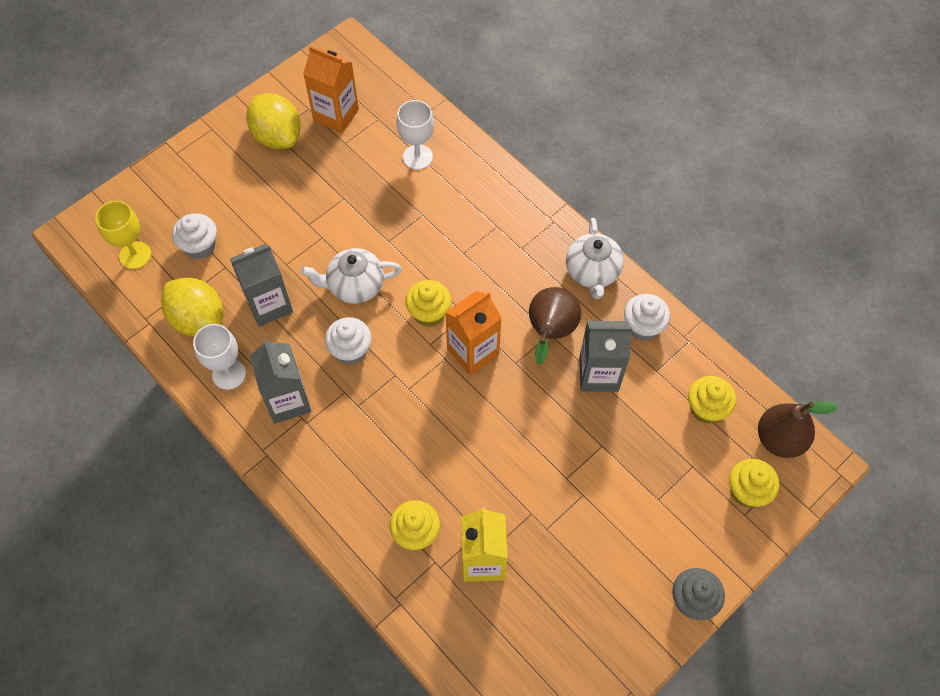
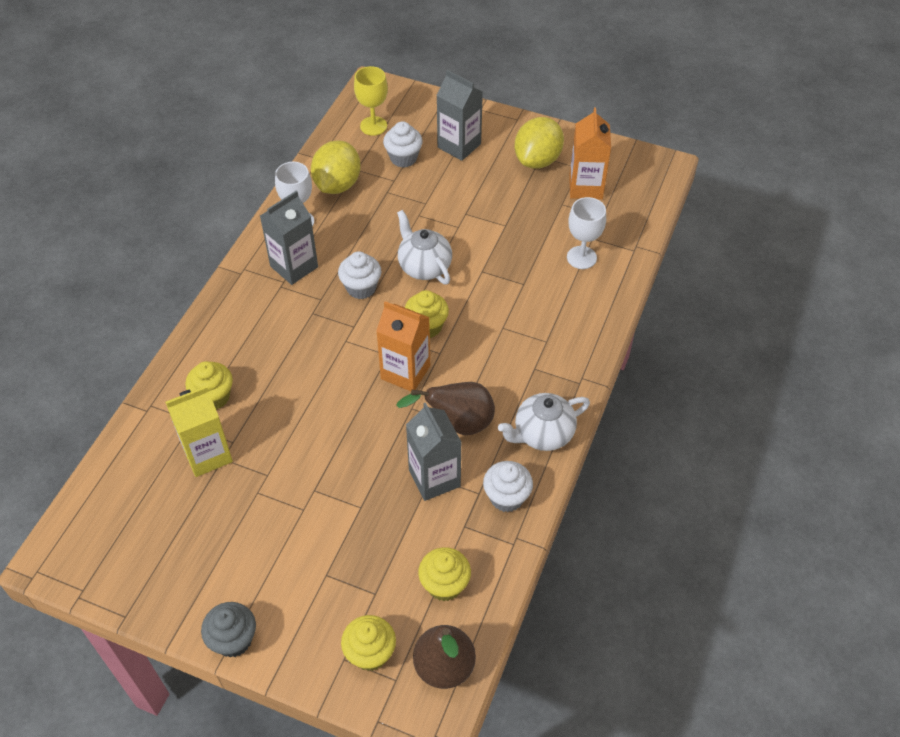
camera: 65 degrees right, 10 degrees down
(269, 305) = (374, 220): grey carton -> grey carton (459, 145)

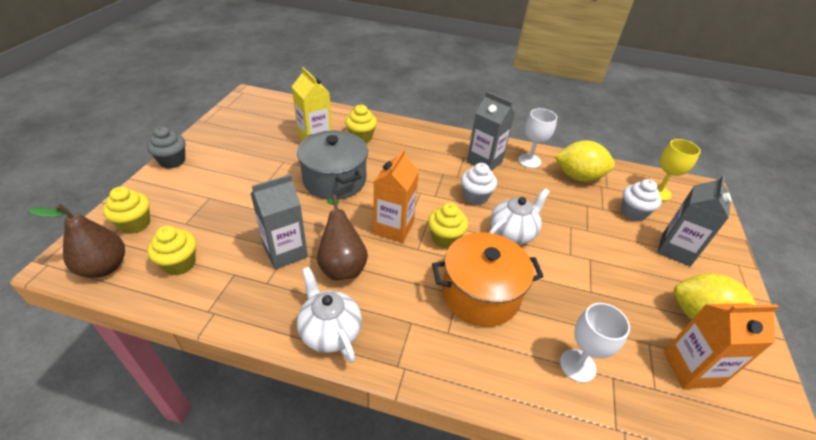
camera: 80 degrees right, 10 degrees down
(309, 430) = (334, 180): none -> grey pot
(504, 309) = (480, 294): none -> orange pot
(506, 497) = (259, 304): white cupcake -> none

